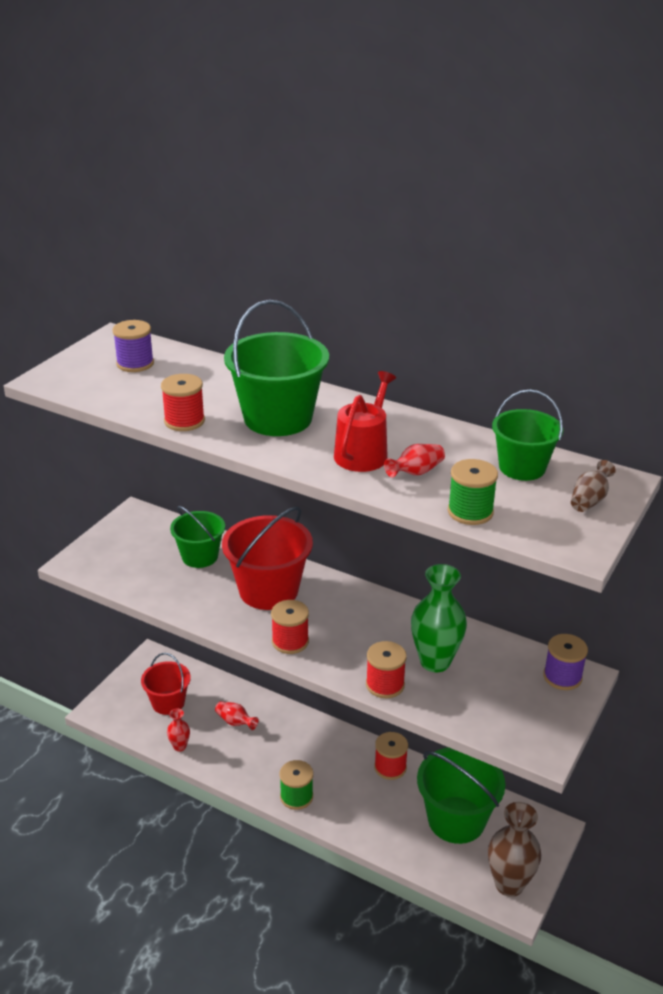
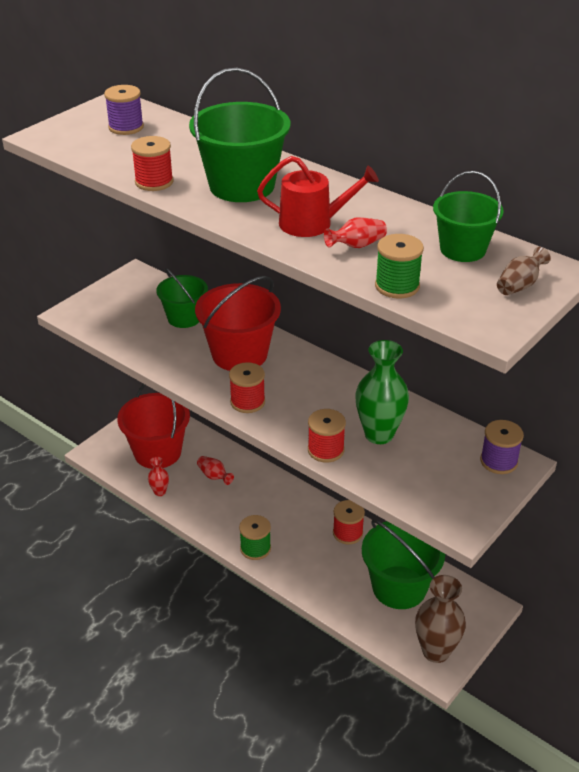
camera: 10 degrees right, 5 degrees up
(168, 702) = (157, 452): red bucket -> red bucket, size x1.58
(363, 452) = (312, 223): red watering can -> red watering can turned 60 degrees clockwise

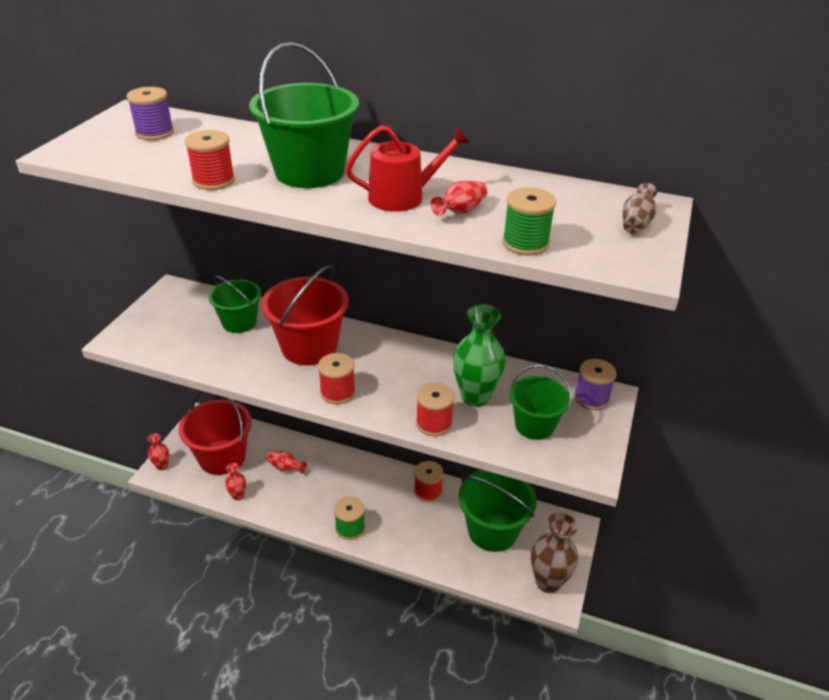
camera: 20 degrees left, 0 degrees up
(99, 447) = (162, 466): none -> red vase
(462, 249) = (561, 199): green bucket -> green bucket (534, 425)

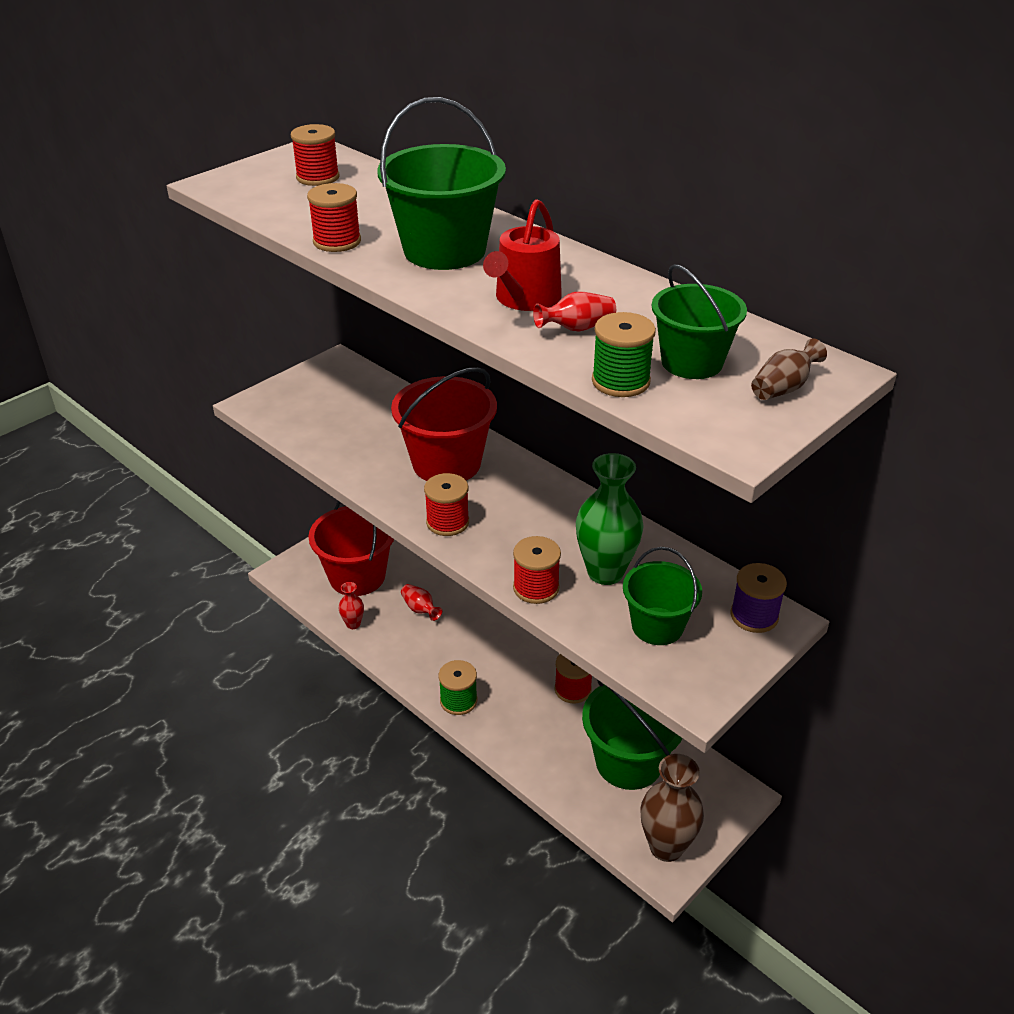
camera: 25 degrees right, 0 degrees up
(155, 133) = (318, 177): purple spool -> red spool
(162, 466) = (290, 566): red vase -> none
(239, 322) = (386, 416): green bucket -> green bucket (692, 362)
(403, 197) = (525, 299): red watering can -> red watering can turned 105 degrees clockwise

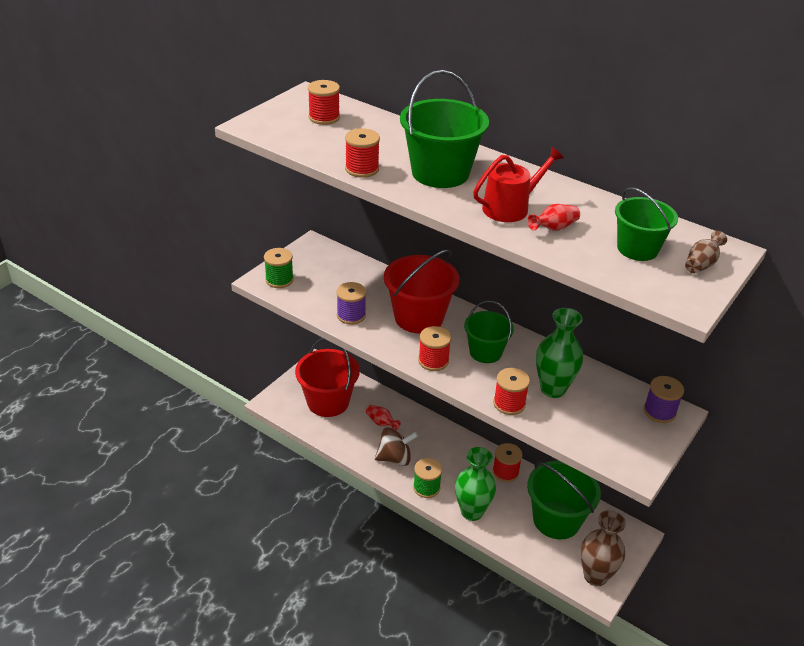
camera: 10 degrees left, 0 degrees up
(353, 624) = (335, 438): red vase -> none
(355, 455) = (351, 315): none -> purple spool
(425, 658) = (395, 458): none -> brown spinning top
(512, 739) = (472, 512): none -> green vase
(525, 299) = (510, 207): red watering can -> red watering can turned 135 degrees counterclockwise
(620, 381) = (597, 265): green spool -> green spool (279, 280)
(657, 626) = (598, 424): green bucket -> green bucket (485, 352)

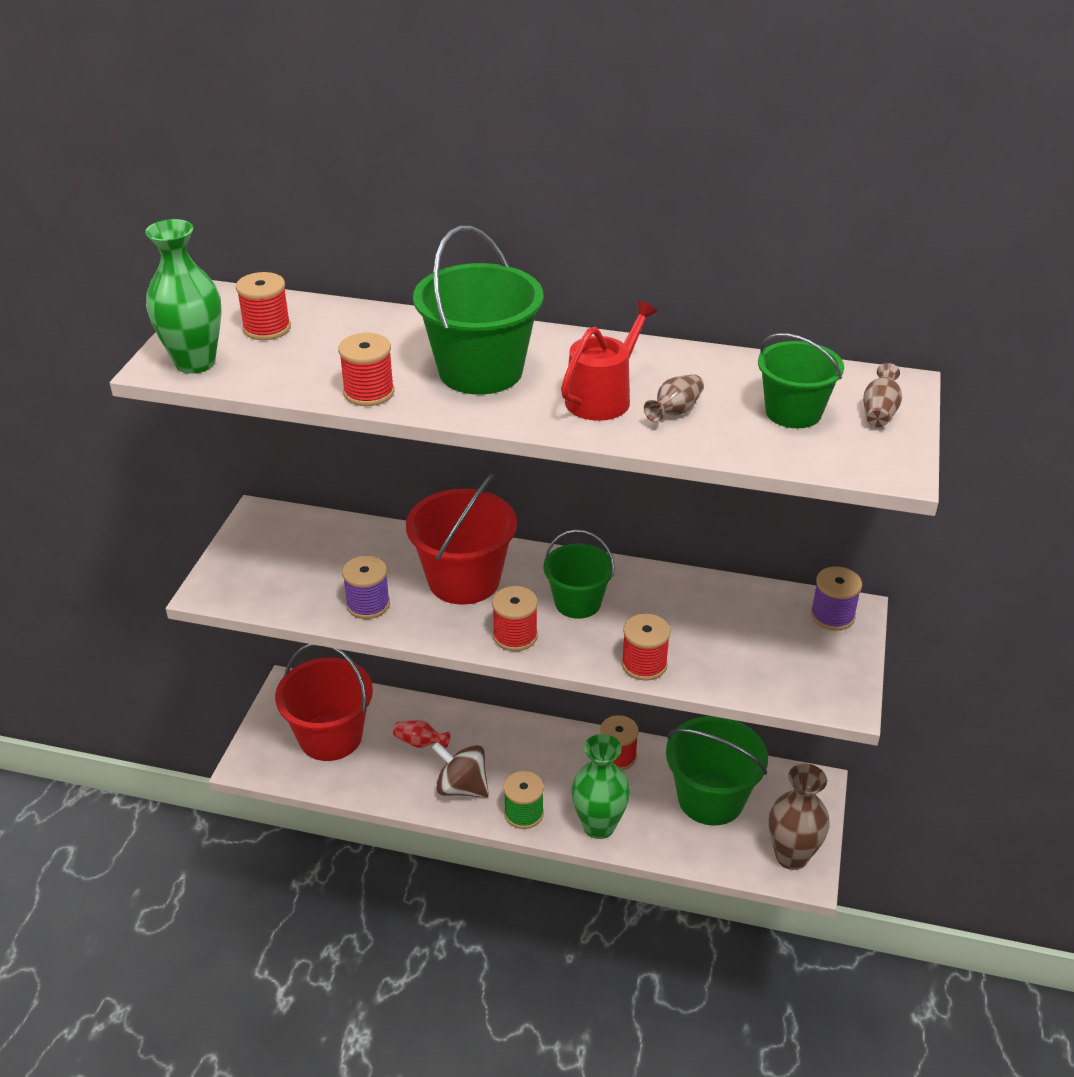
camera: 20 degrees left, 0 degrees up
(279, 280) = (236, 582): green spool -> none
(395, 458) = (462, 787): brown spinning top -> brown spinning top turned 120 degrees counterclockwise
(553, 389) = (689, 626): green vase -> green vase (195, 363)
(554, 228) = (675, 411): red vase -> brown vase

